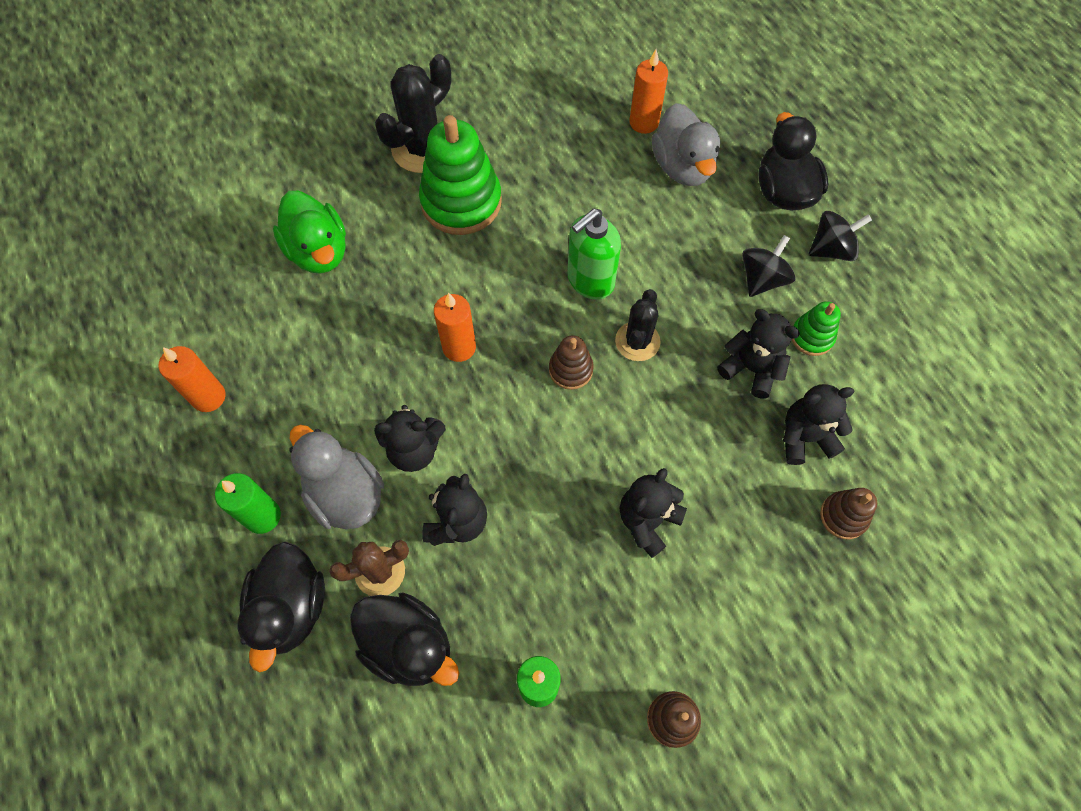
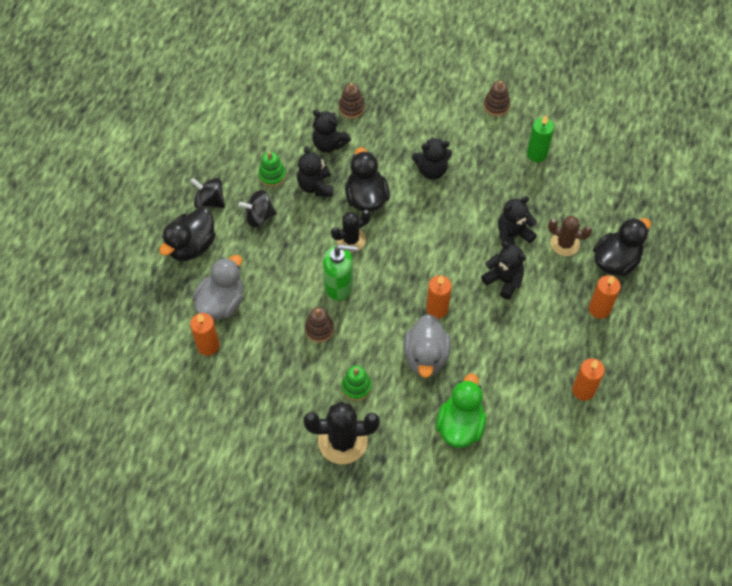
camera: 135 degrees left, 5 degrees down
(263, 516) = (599, 309): green candle -> orange candle
(345, 494) = (553, 287): grey duck -> grey duck (426, 357)
(409, 645) = (576, 208): black duck -> black duck (366, 198)
(461, 202) = (356, 387): green stacking toy -> green stacking toy, size x0.50
(570, 369) = (396, 254): brown stacking toy -> brown stacking toy (319, 329)

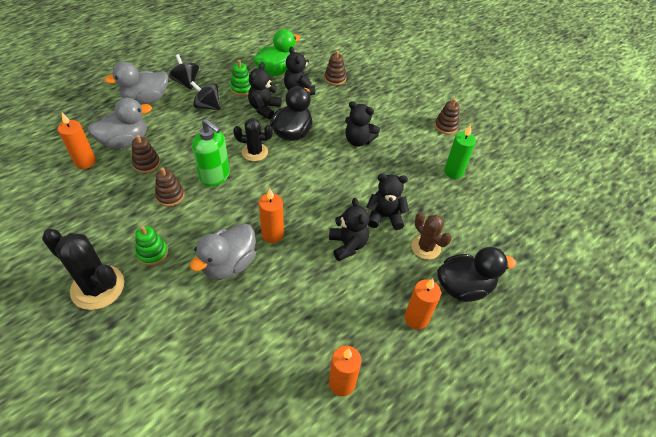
camera: 30 degrees right, 10 degrees down
(191, 246) = (146, 99): black duck -> grey duck
(266, 312) = (147, 164): none -> brown stacking toy
(460, 425) = (202, 339): green duck -> green duck (276, 71)

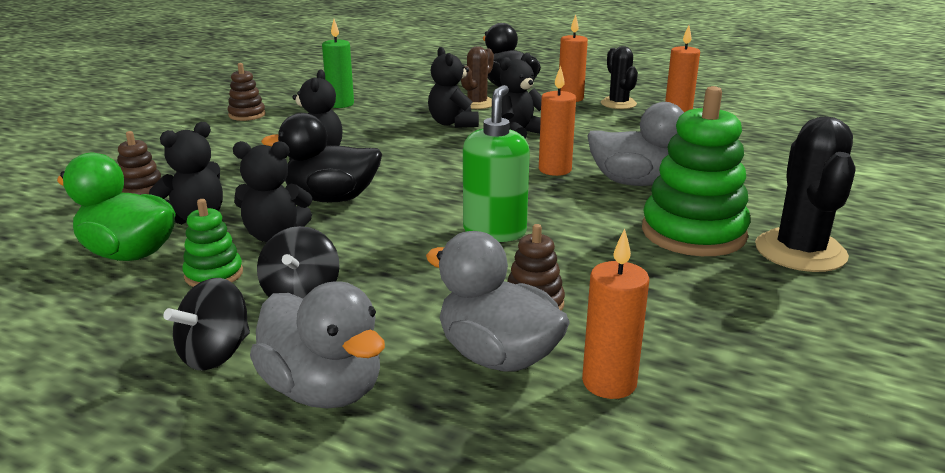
camera: 110 degrees left, 25 degrees down
(152, 253) = (693, 233): green stacking toy -> green stacking toy, size x2.00
(170, 196) = (579, 254): brown stacking toy -> none
(255, 152) = (406, 216): black cactus -> black cactus (618, 104)

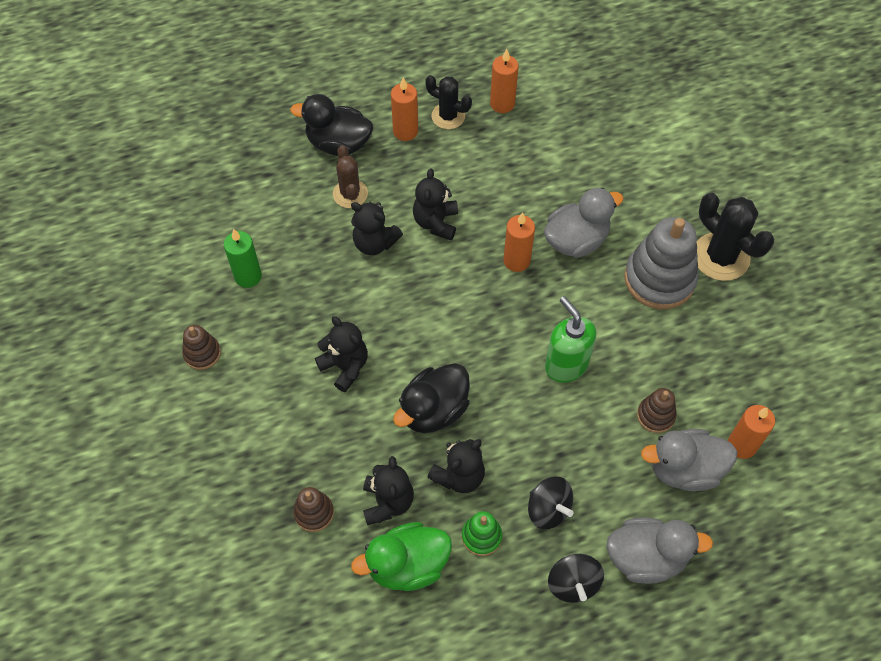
camera: 45 degrees left, 35 degrees up
(693, 233) = (659, 279): green stacking toy -> grey stacking toy

